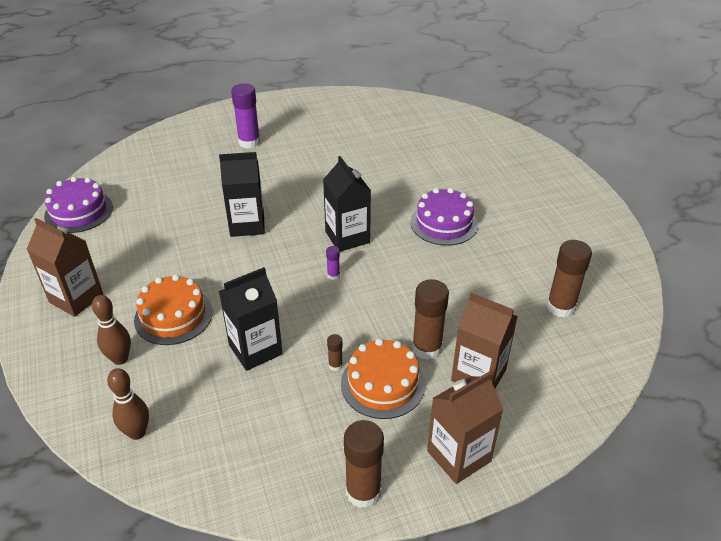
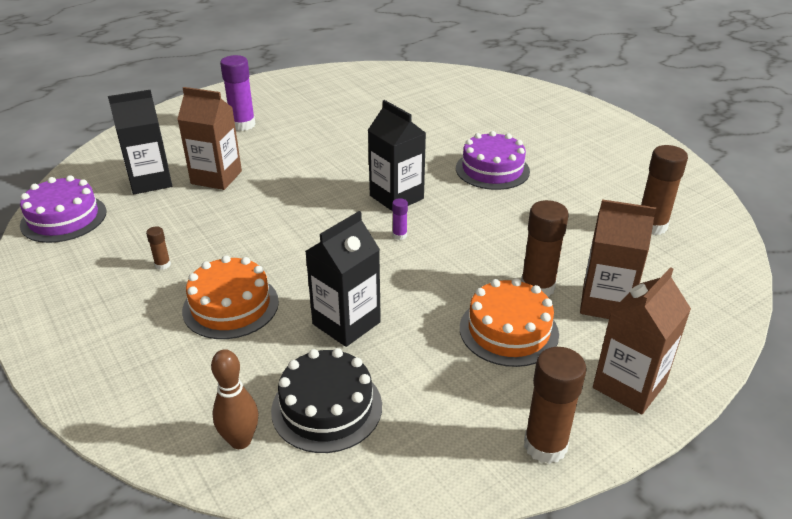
camera: 15 degrees left, 5 degrees down
(76, 298) = (97, 308): brown carton -> brown carton (216, 177)
(120, 359) = (183, 363): brown bowling pin -> none
(210, 420) = (327, 407): none -> black cake
(247, 225) = (277, 202): black carton -> black carton (150, 181)
(335, 365) = (446, 322): brown glue stick -> brown glue stick (163, 265)

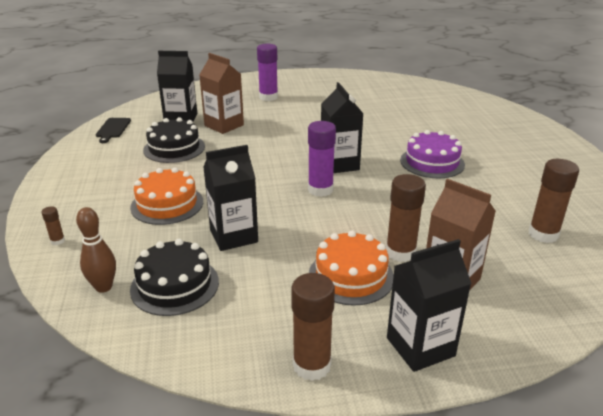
camera: 25 degrees right, 5 degrees down
(64, 218) = (113, 129): purple cake -> black cutting board
(163, 265) = (147, 169): brown glue stick -> brown glue stick (57, 241)
(176, 225) = (174, 148): none -> black cake
(399, 235) = (320, 190): purple glue stick -> purple glue stick, size x2.14
(629, 386) = (420, 347): brown carton -> black carton

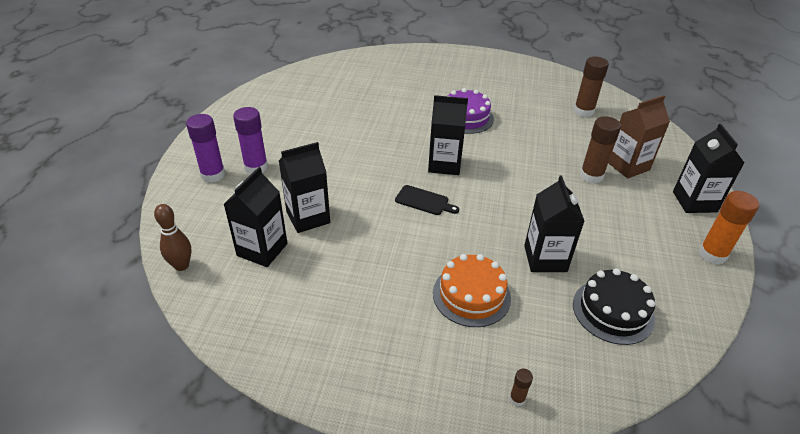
camera: 70 degrees left, 10 degrees up
(103, 287) = (608, 363): brown bowling pin -> brown bowling pin (181, 265)
(113, 129) = (244, 321): black cutting board -> black cutting board (424, 201)
(174, 148) = (342, 269): black cake -> none
(224, 125) = (308, 217): brown carton -> black carton
(311, 365) = (712, 254): brown glue stick -> orange glue stick
(320, 190) = (485, 188): purple glue stick -> purple glue stick (213, 175)
(351, 276) = (616, 208): orange cake -> none

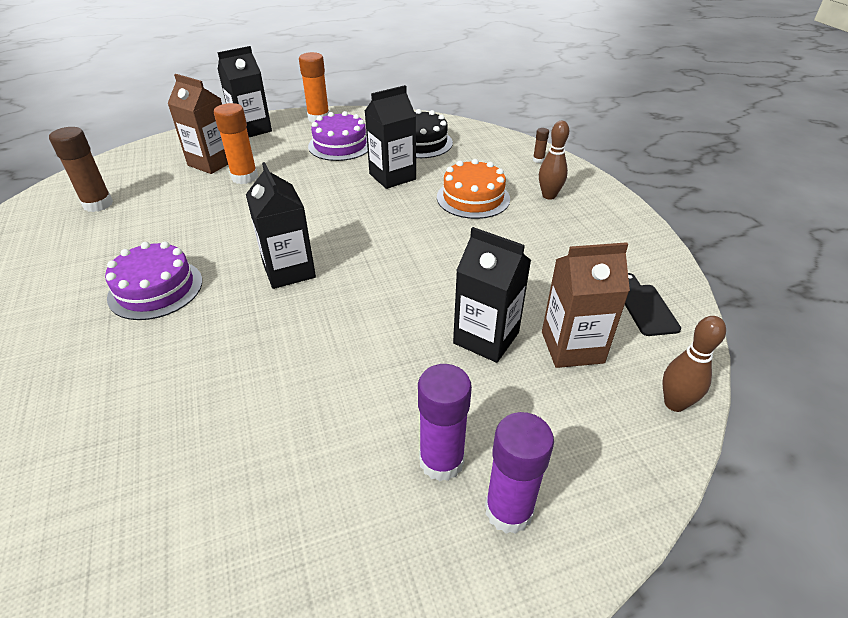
camera: 120 degrees left, 0 degrees up
(262, 249) = (572, 347): black carton -> brown carton
(424, 201) = (373, 262): black cutting board -> black cutting board (646, 307)
(436, 356) = (549, 196): none -> brown bowling pin
(591, 176) = (244, 177): brown glue stick -> orange glue stick
(633, 248) = (340, 145): none -> purple cake

